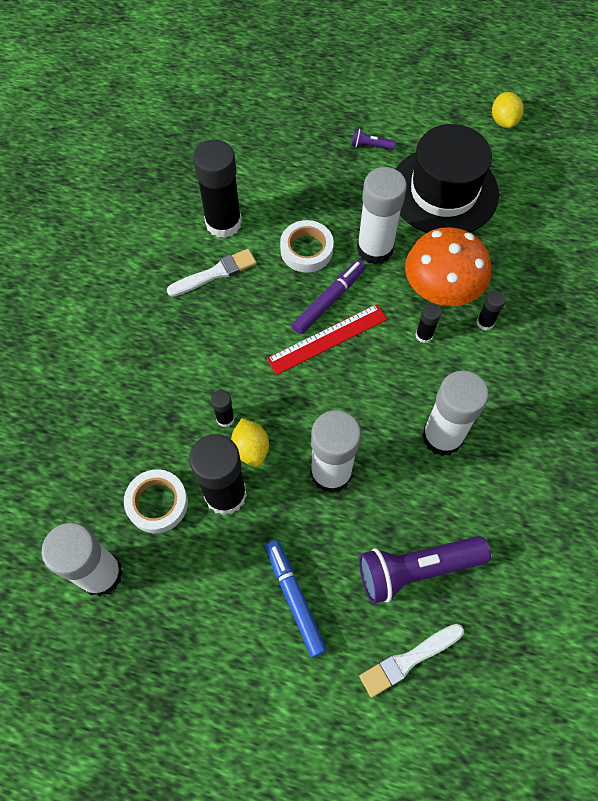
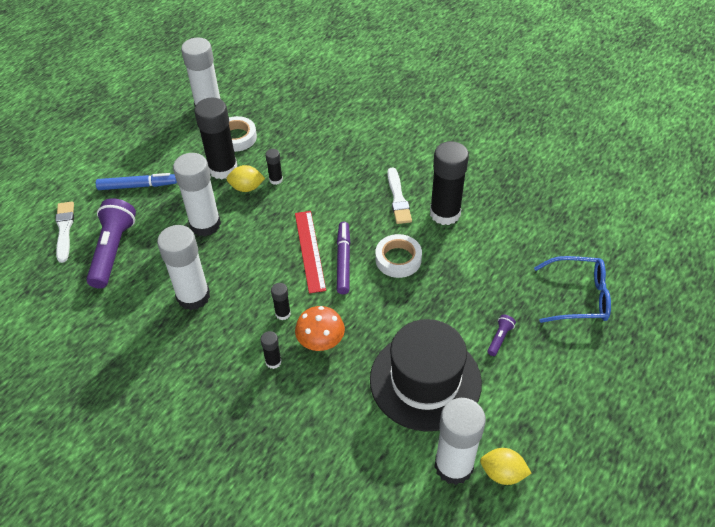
camera: 110 degrees right, 15 degrees down
(296, 96) = (579, 297): none -> blue glasses
(329, 300) = (343, 261): purple marker -> purple marker turned 150 degrees counterclockwise
(375, 249) = (381, 306): white glue stick -> white glue stick (453, 466)
(441, 288) = (321, 341): orange mushroom -> orange mushroom, size x0.64

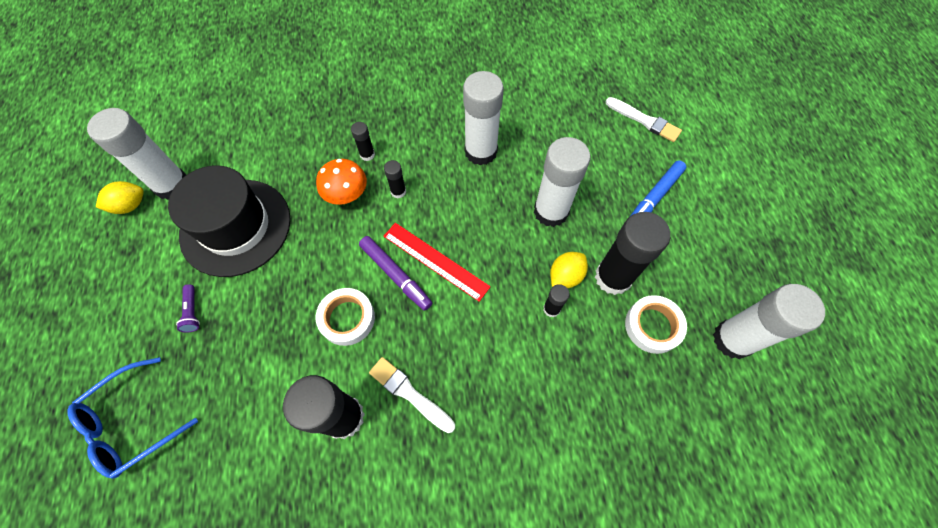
camera: 135 degrees right, 15 degrees up
(113, 251) = (586, 135): purple flashlight -> none

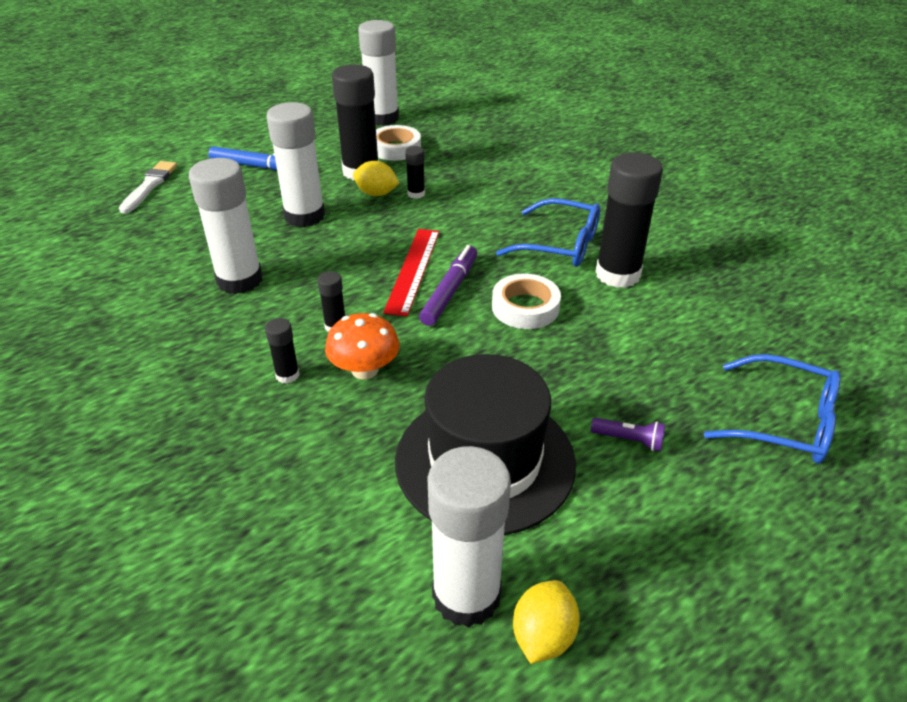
camera: 115 degrees left, 25 degrees down
(130, 205) = (543, 636): yellow lemon -> yellow lemon turned 75 degrees clockwise
(192, 312) = (629, 440): purple flashlight -> purple flashlight turned 60 degrees clockwise
(409, 393) = (560, 245): white brush -> blue glasses

